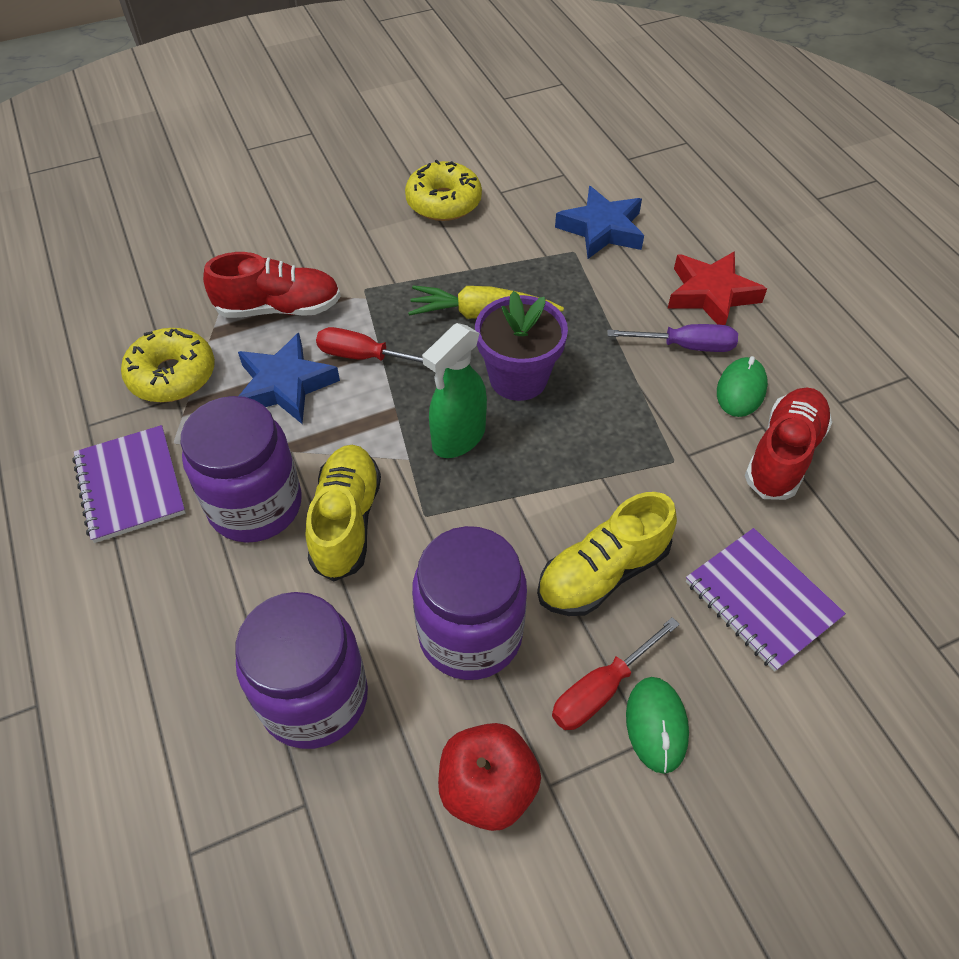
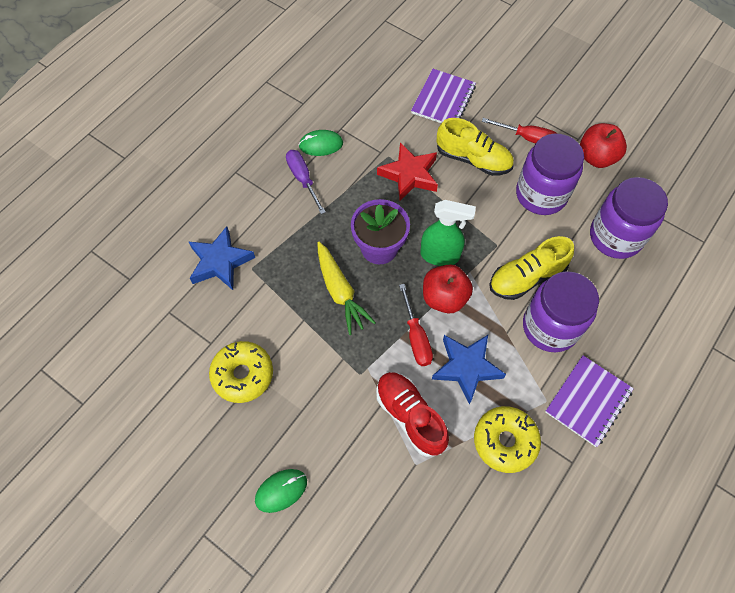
camera: 120 degrees left, 10 degrees up
(393, 410) = (444, 297): none -> red apple
(656, 725) = (527, 115): green mouse -> green mouse (281, 490)
(711, 294) = (251, 182): red star -> red star (409, 175)
(783, 454) = (354, 115): red shoe -> none

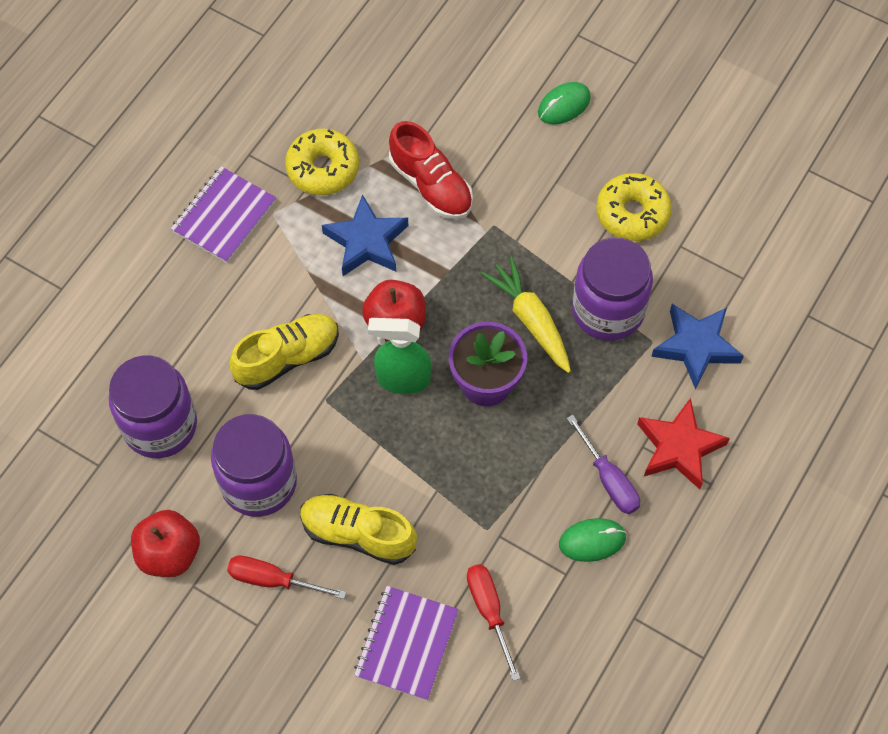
camera: 175 degrees right, 0 degrees up
(409, 175) = (452, 499): red star -> red star (679, 447)
(416, 337) = (429, 271): red screwdriver -> red screwdriver (489, 611)
(550, 327) = (261, 297): purple jar -> purple jar (608, 310)

